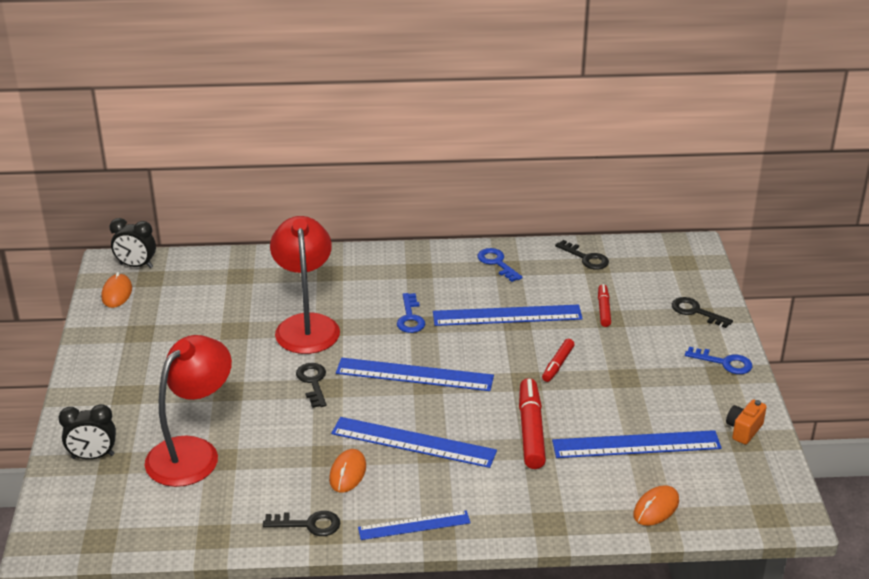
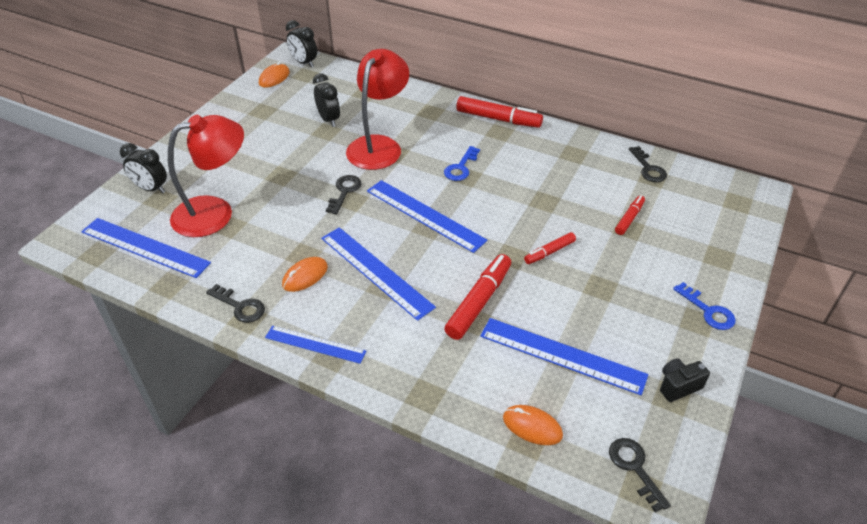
camera: 30 degrees right, 10 degrees up
(226, 317) = (329, 120): none -> black clock
(406, 257) = (498, 119): none -> red marker
(497, 263) = (567, 147): blue key -> none
(507, 315) = (540, 193): blue ruler -> blue ruler (145, 247)
(656, 508) = (532, 426): orange mouse -> orange mouse turned 45 degrees clockwise
(696, 312) = (715, 251): black key -> black key (635, 468)
(743, 430) = (678, 386): orange camera -> black camera

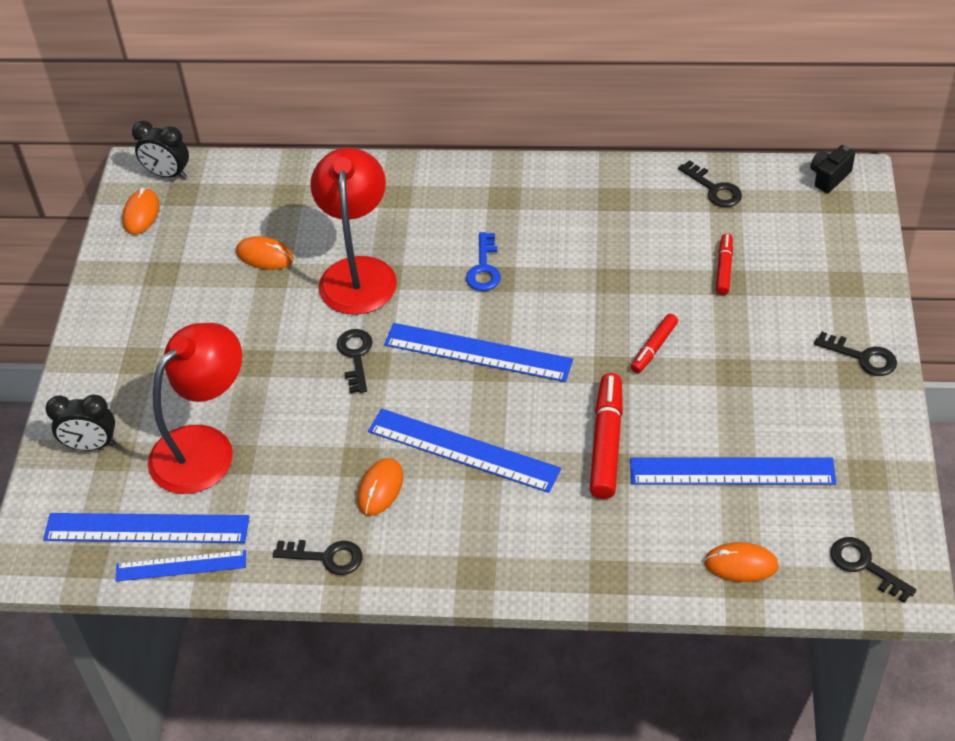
camera: 20 degrees left, 5 degrees up
(315, 344) = (448, 567): blue ruler -> blue ruler (181, 566)
(329, 120) = (265, 256): black clock -> orange mouse
(498, 119) = (492, 177): red marker -> none
(678, 386) = (869, 459): black camera -> black camera (829, 177)
(708, 311) = (862, 357): blue key -> black key

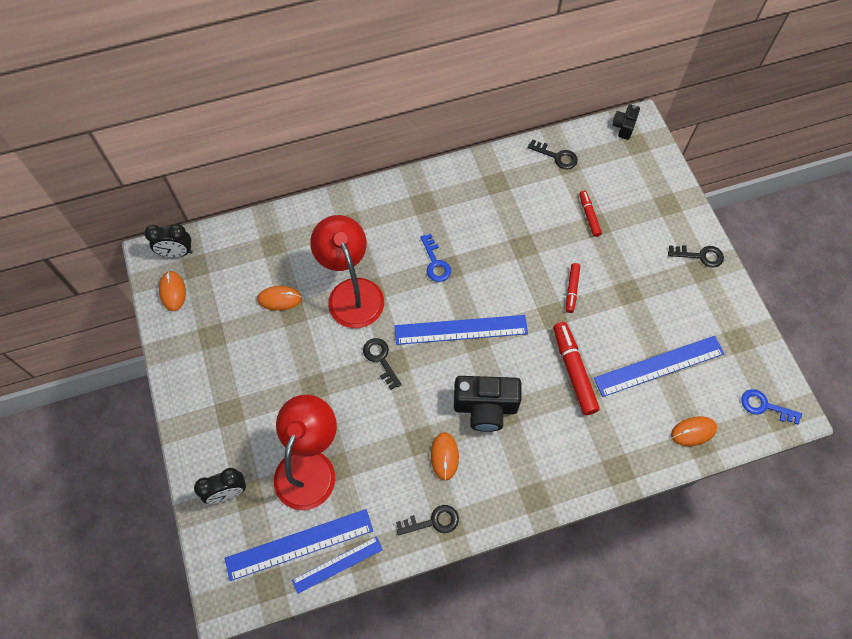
camera: 25 degrees left, 15 degrees up
(463, 450) = (485, 408): blue ruler -> black camera
(864, 565) = (764, 406): black key -> blue key

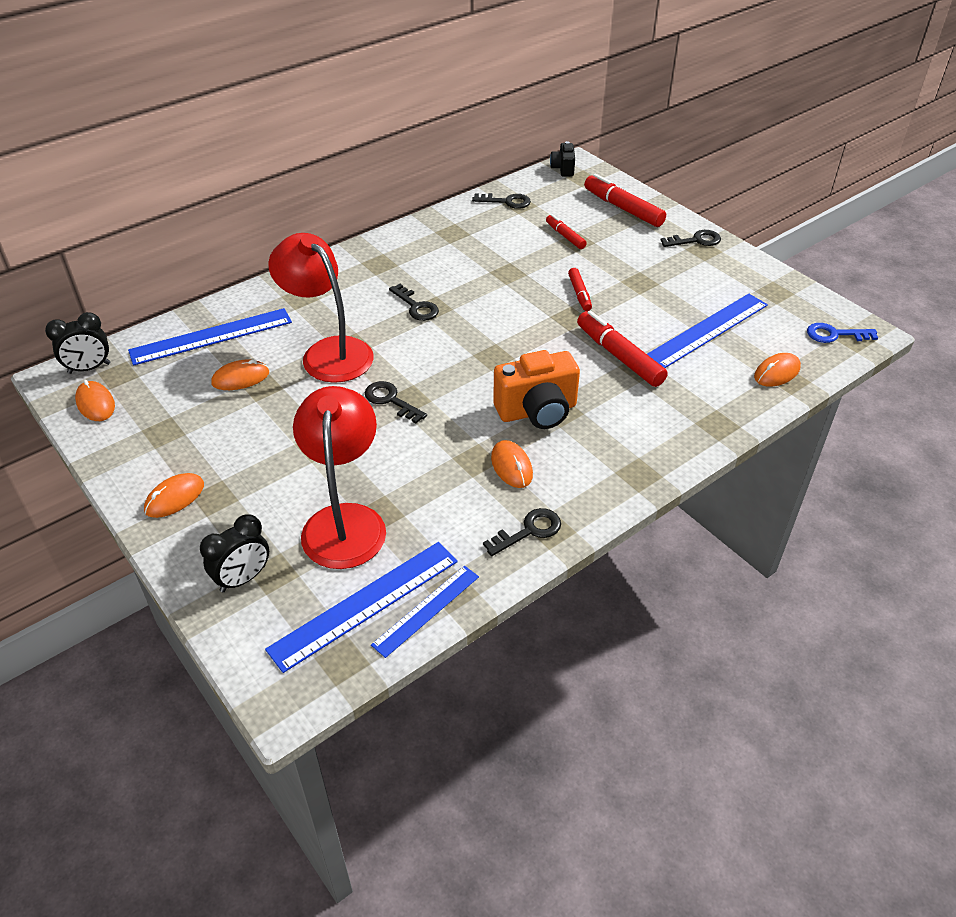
camera: 20 degrees left, 20 degrees down
(203, 403) = (175, 498): none -> orange mouse
(435, 263) = (416, 306): blue key -> black key
(461, 329) = (474, 353): blue ruler -> blue ruler (211, 336)
(485, 408) = (537, 411): black camera -> orange camera
(654, 195) = (623, 208): none -> red marker

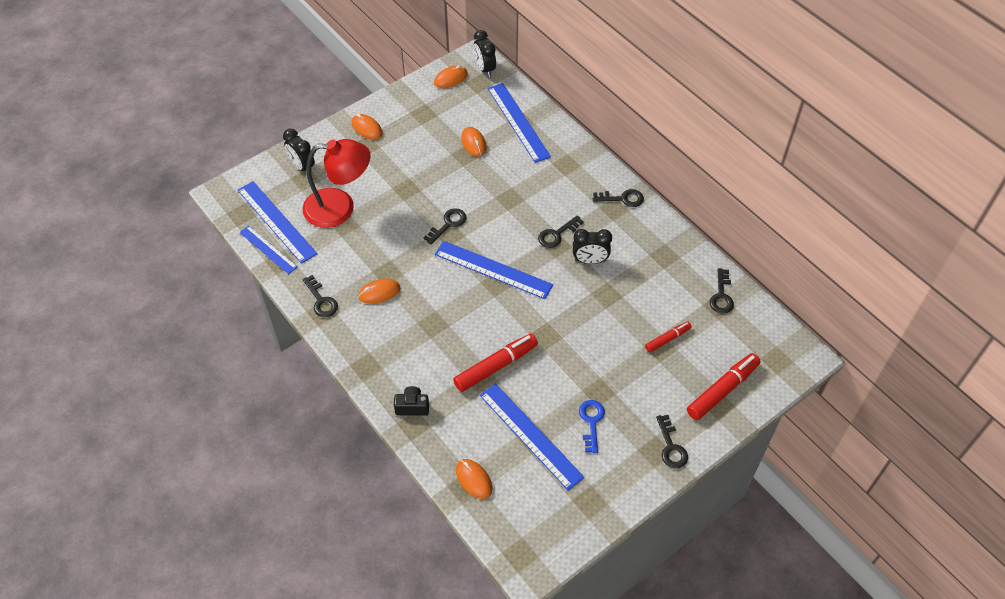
camera: 90 degrees right, 10 degrees up
(328, 352) = (501, 186): red lamp -> none
(365, 257) = (622, 199): none -> black key
(458, 283) = (590, 260): none -> black clock
(471, 359) = (493, 269): none -> blue ruler
(537, 411) = (433, 309): orange camera -> none
(563, 169) = (791, 344): black camera -> black camera (412, 407)
(579, 294) = (579, 344): red marker -> none
(834, 334) = (526, 539): blue key -> blue key (591, 422)

